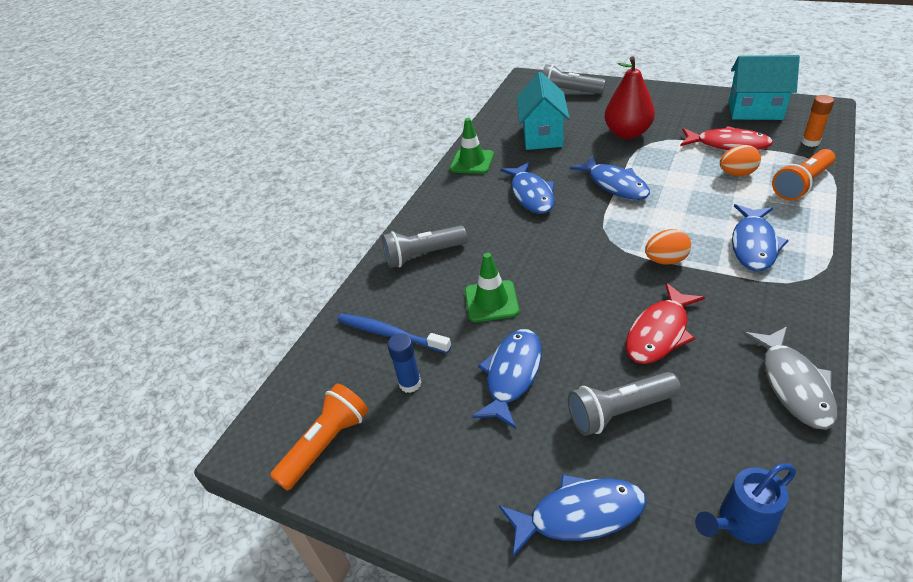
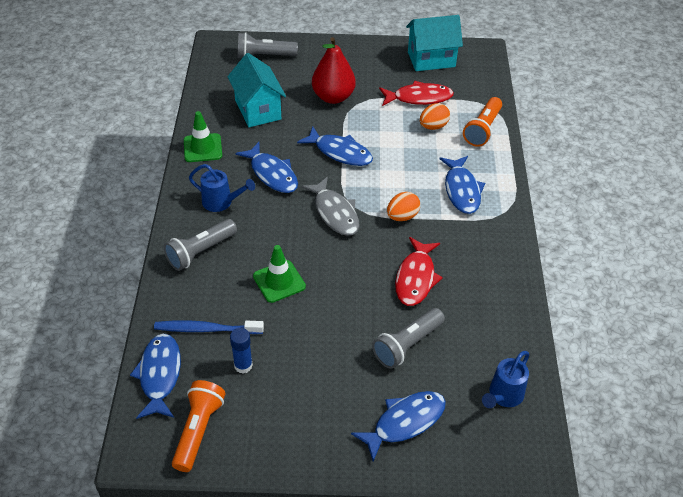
camera: 30 degrees left, 5 degrees up
(466, 212) = (221, 202): none -> blue watering can
(512, 375) = (320, 338): blue fish -> blue fish (159, 375)
(794, 384) = (513, 295): grey fish -> grey fish (335, 213)
(810, 142) = (480, 87): orange glue stick -> none

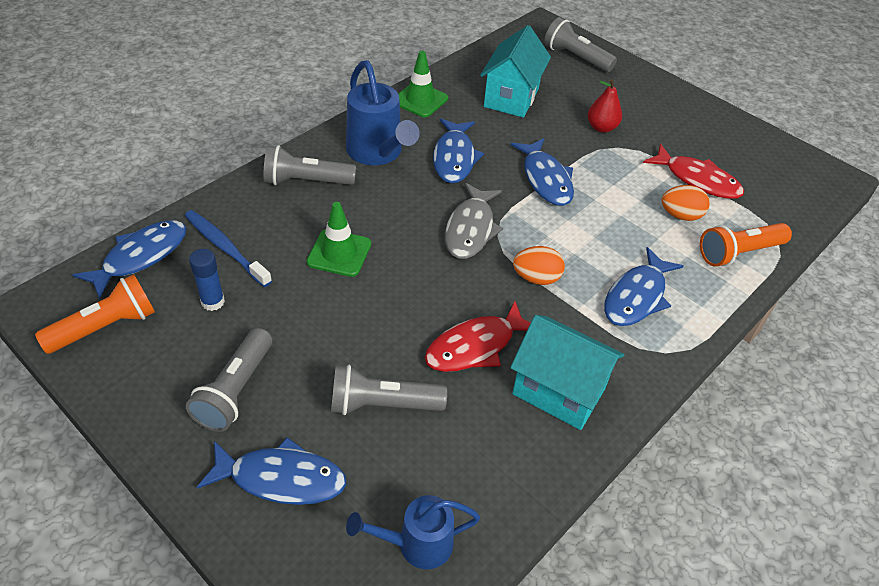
camera: 40 degrees right, 0 degrees up
(221, 202) = (377, 153): blue watering can -> blue watering can, size x1.57
(323, 401) = (236, 390): none -> grey flashlight
(333, 97) = (601, 127): red pear -> red pear, size x0.61
(431, 59) = (758, 152): turquoise house -> turquoise house (558, 391)

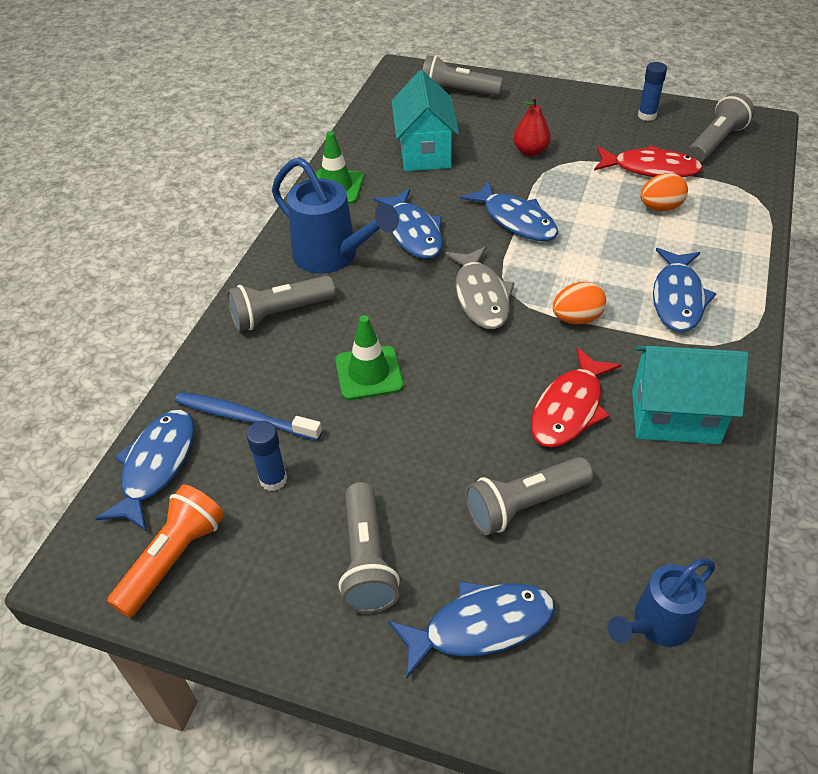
camera: 20 degrees left, 0 degrees up
(729, 133) = (647, 115): none -> blue glue stick
(739, 253) = (733, 222): orange flashlight -> none
(777, 178) = (716, 142): none -> grey flashlight

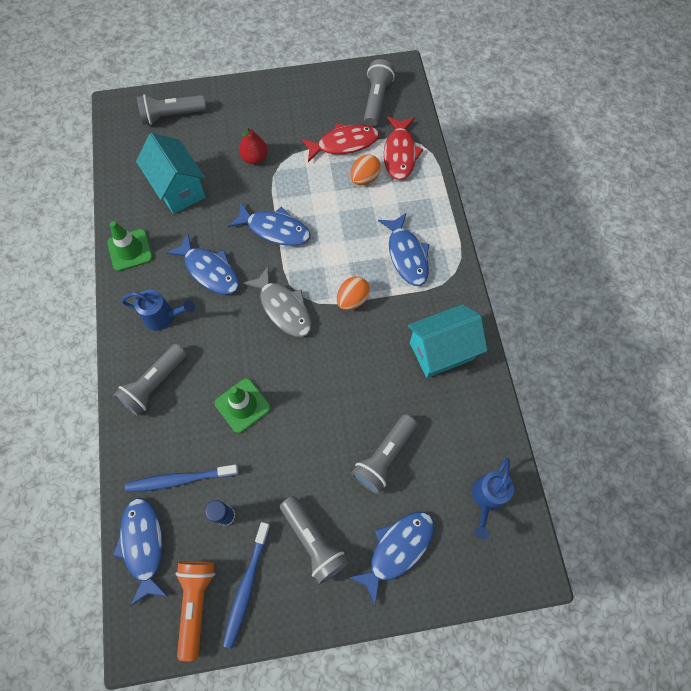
camera: 30 degrees left, 20 degrees up
(248, 570) = (247, 586): none -> blue toothbrush
(332, 256) = (164, 317): blue watering can -> blue watering can, size x0.64
(569, 408) = (379, 374): red fish -> red fish (400, 153)
(647, 115) = (320, 91): blue glue stick -> none

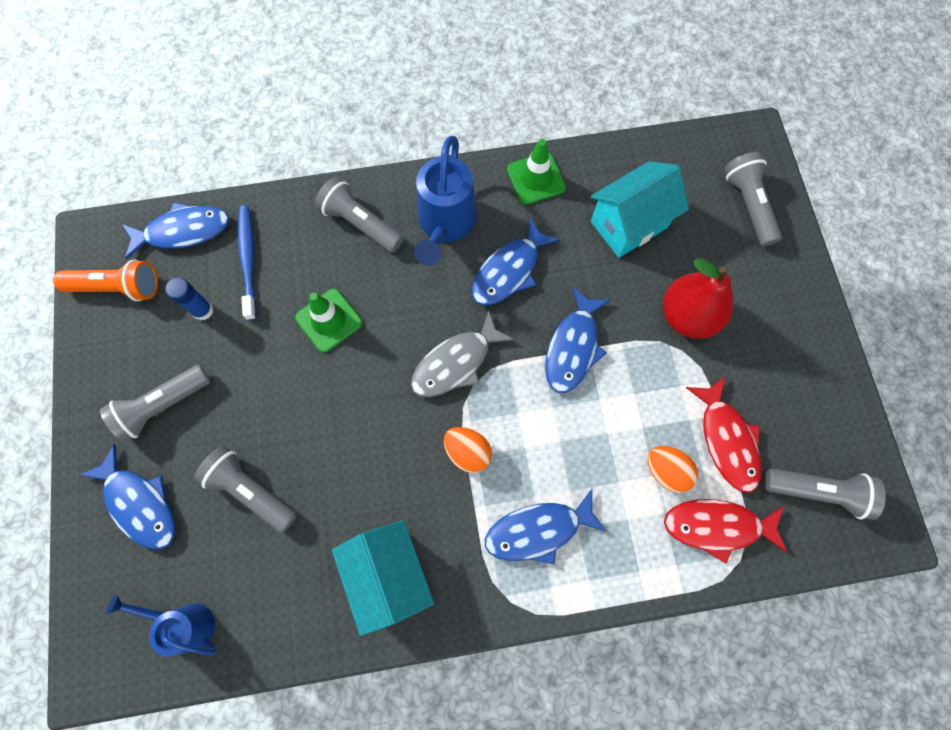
camera: 90 degrees right, 5 degrees up
(164, 317) = (445, 225): blue watering can -> blue watering can, size x1.57
(247, 586) = (127, 336): blue toothbrush -> none
(255, 158) = (687, 316): red pear -> red pear, size x1.65

